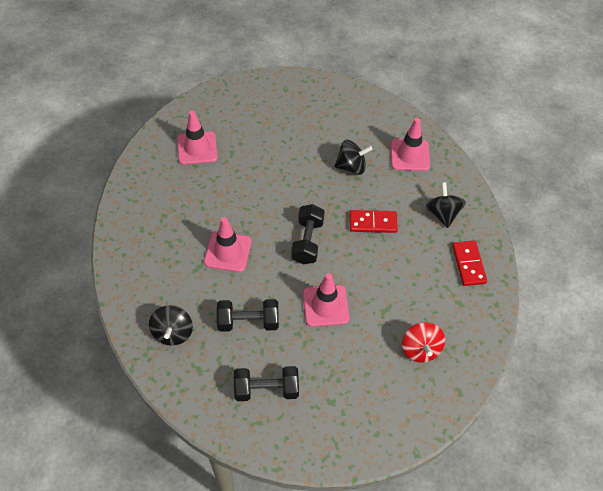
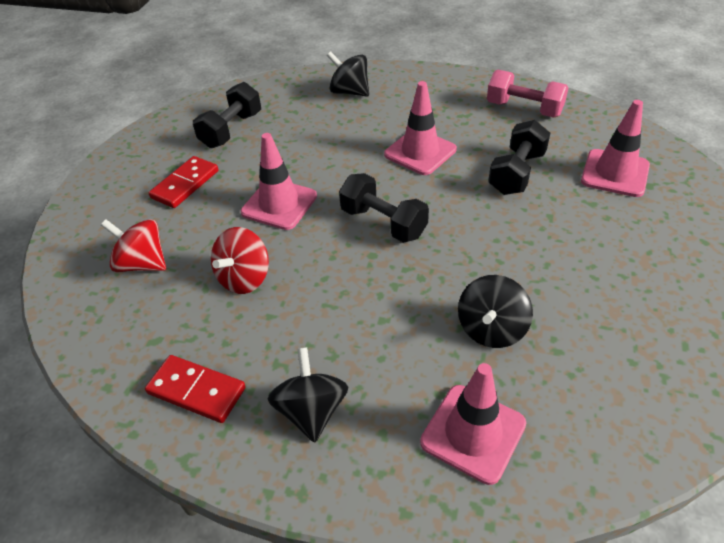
camera: 125 degrees right, 10 degrees down
(145, 211) = (524, 109): none -> pink dumbbell
(248, 322) = (315, 140): black dumbbell -> black dumbbell (516, 173)
(373, 223) = (363, 305): red domino -> red domino (185, 184)
(393, 287) = (244, 278): none -> red spinning top
(442, 214) = (311, 411): black spinning top -> black spinning top turned 120 degrees counterclockwise

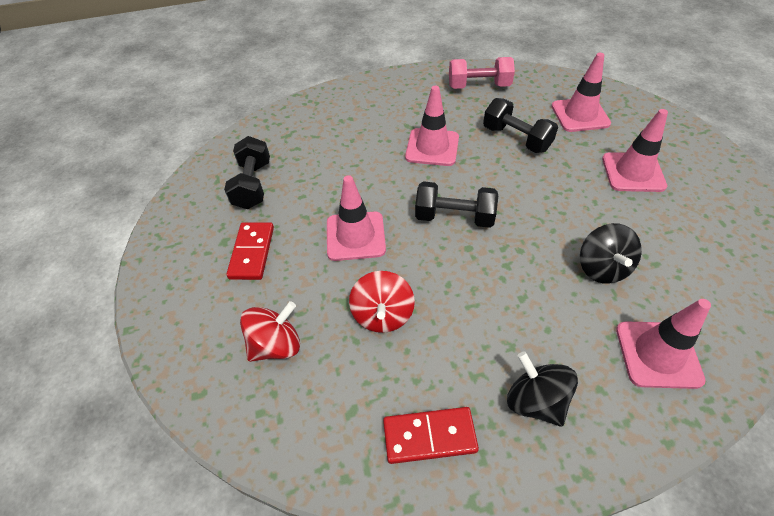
camera: 30 degrees left, 5 degrees up
(142, 264) = (276, 345): red spinning top -> red spinning top turned 150 degrees clockwise
(349, 92) = (331, 115): black spinning top -> none
(516, 173) = (516, 139): black dumbbell -> black dumbbell turned 45 degrees counterclockwise
(622, 252) = (633, 172): none -> pink traffic cone

